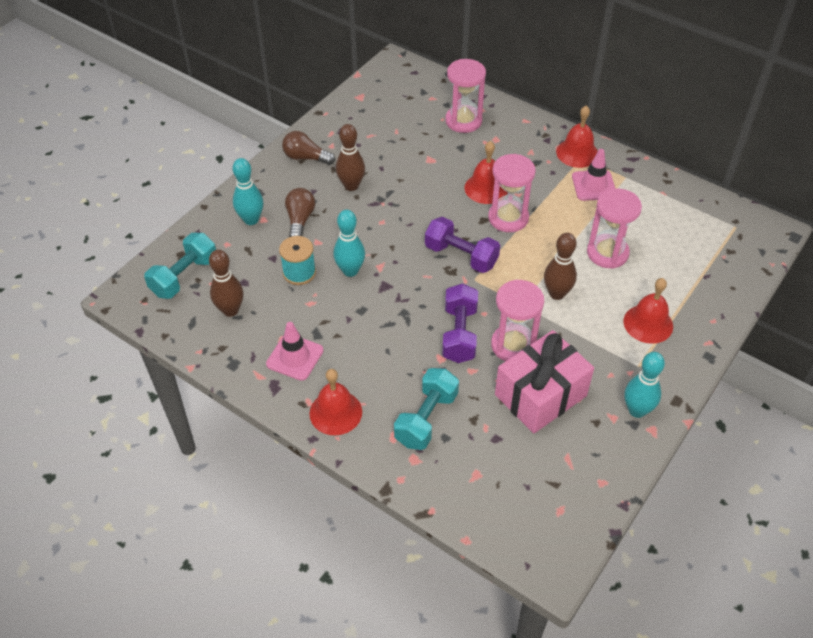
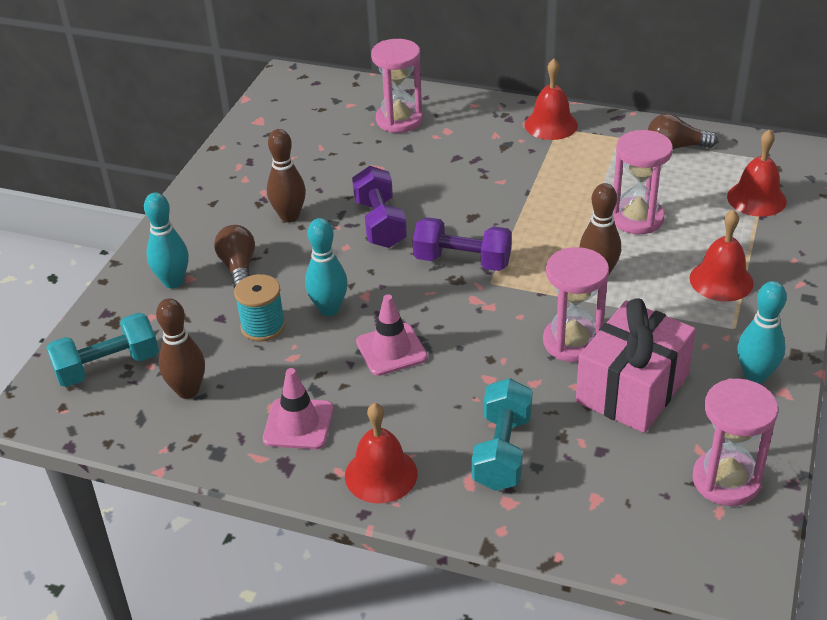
camera: 15 degrees left, 10 degrees down
(184, 276) = (108, 366): turquoise dumbbell -> turquoise dumbbell turned 45 degrees clockwise
(306, 157) = (217, 198): brown light bulb -> brown light bulb (676, 147)
(459, 334) = (500, 346): purple dumbbell -> purple dumbbell (380, 223)
(486, 188) = (459, 183): red bell -> red bell (756, 198)
(508, 218) = (501, 208): pink hourglass -> pink hourglass (726, 480)
(594, 186) = (586, 153): pink traffic cone -> pink traffic cone (391, 350)

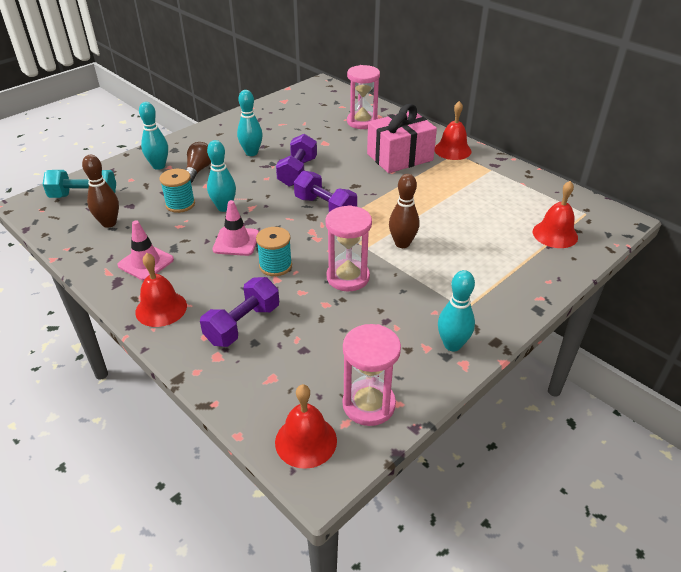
camera: 25 degrees right, 0 degrees up
(289, 216) = (251, 153): brown bowling pin -> turquoise bowling pin
(472, 362) = (275, 266): none -> turquoise spool
(502, 451) = (243, 324): turquoise dumbbell -> purple dumbbell
(632, 389) = (360, 320): pink gift -> pink gift (399, 157)
(637, 218) = (459, 219): pink hourglass -> none
(676, 147) = (525, 186): brown light bulb -> none
(721, 280) = (483, 276): red bell -> red bell (306, 441)

